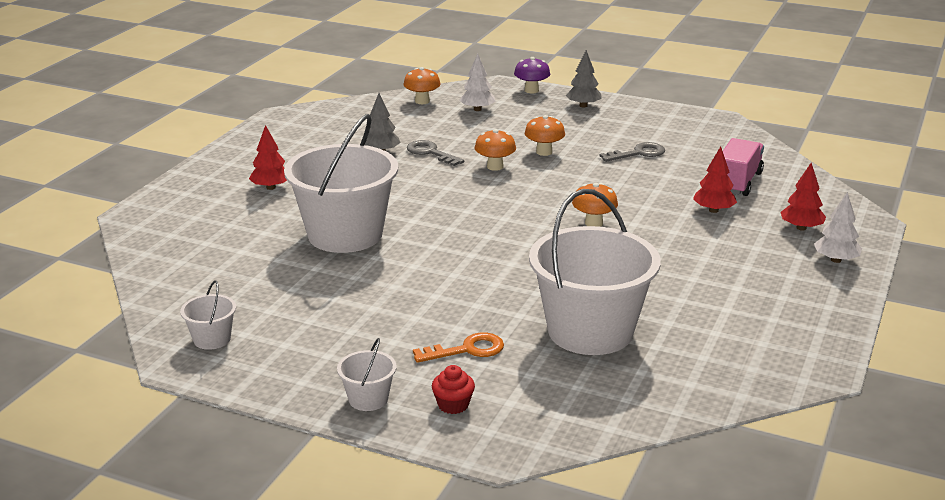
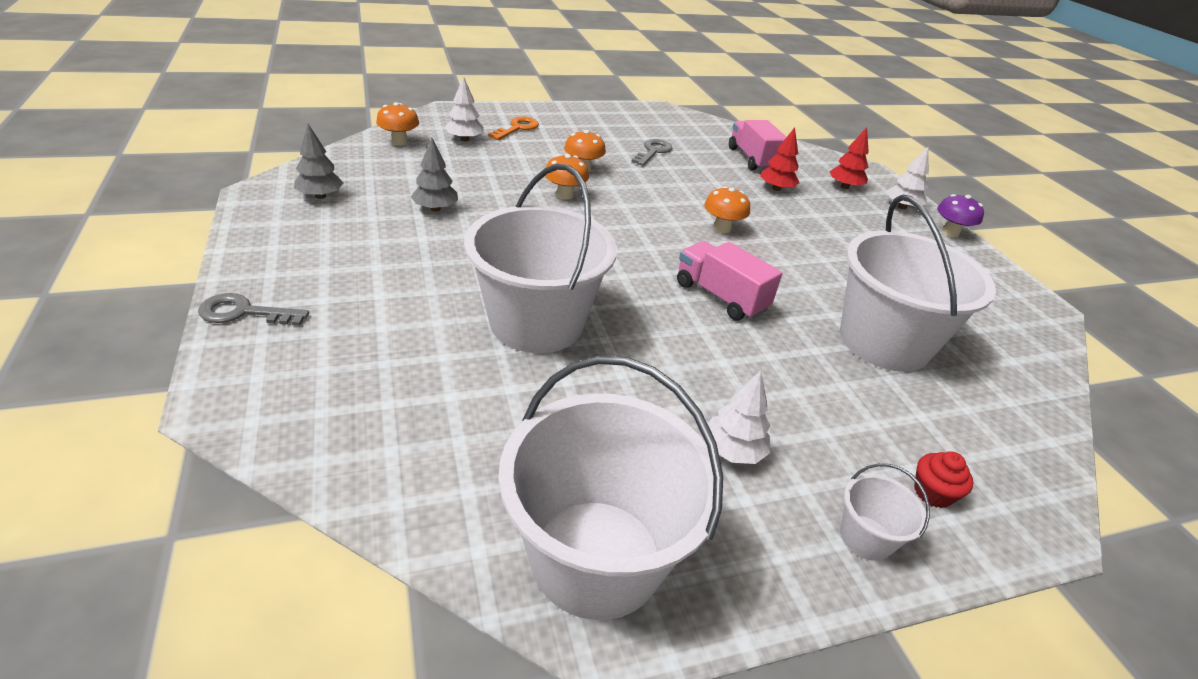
camera: 45 degrees left, 10 degrees up
(212, 339) = (596, 557): white bucket -> white bucket, size x2.36
(271, 187) = (369, 291): red tree -> none
(358, 335) = (733, 451): none -> white tree
(430, 153) = (486, 196): grey key -> grey key (244, 312)
(467, 350) = (841, 415): orange key -> orange key (517, 128)
(503, 263) = (720, 297): none -> pink truck
(531, 90) = (485, 111): purple mushroom -> purple mushroom (950, 233)
(583, 105) = (548, 117): grey tree -> grey tree (320, 196)

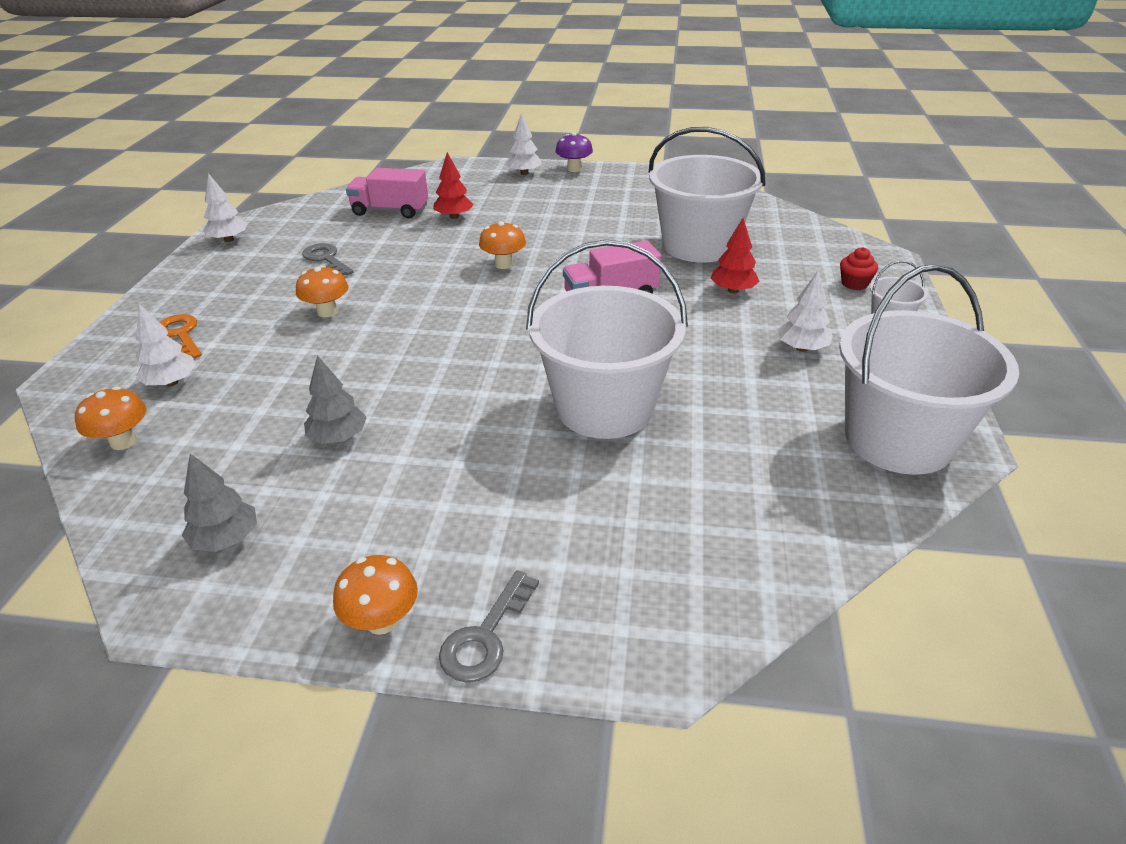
camera: 60 degrees left, 0 degrees up
(564, 195) = (376, 337): orange mushroom -> orange mushroom (382, 621)
(644, 112) = (229, 240): none -> white tree
(844, 186) = (474, 185): red tree -> red tree (733, 290)

